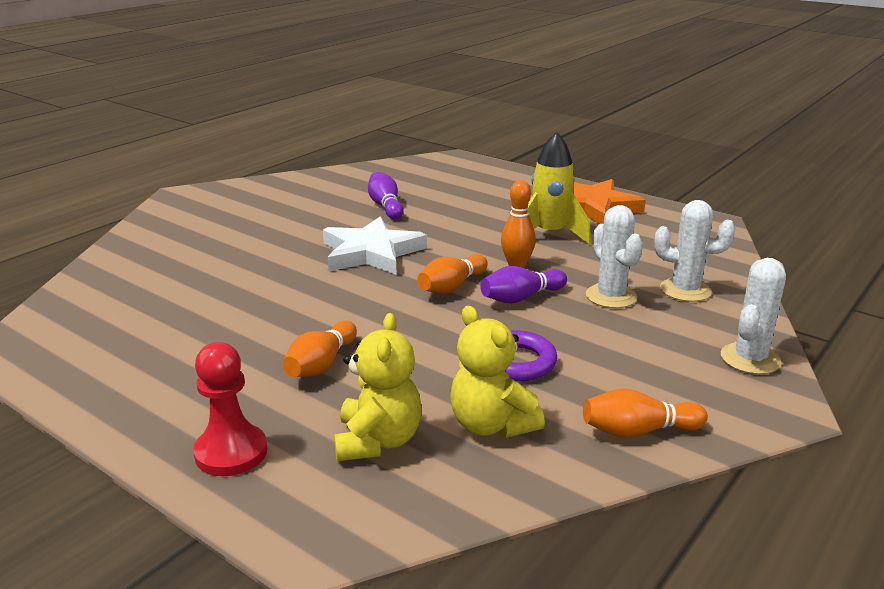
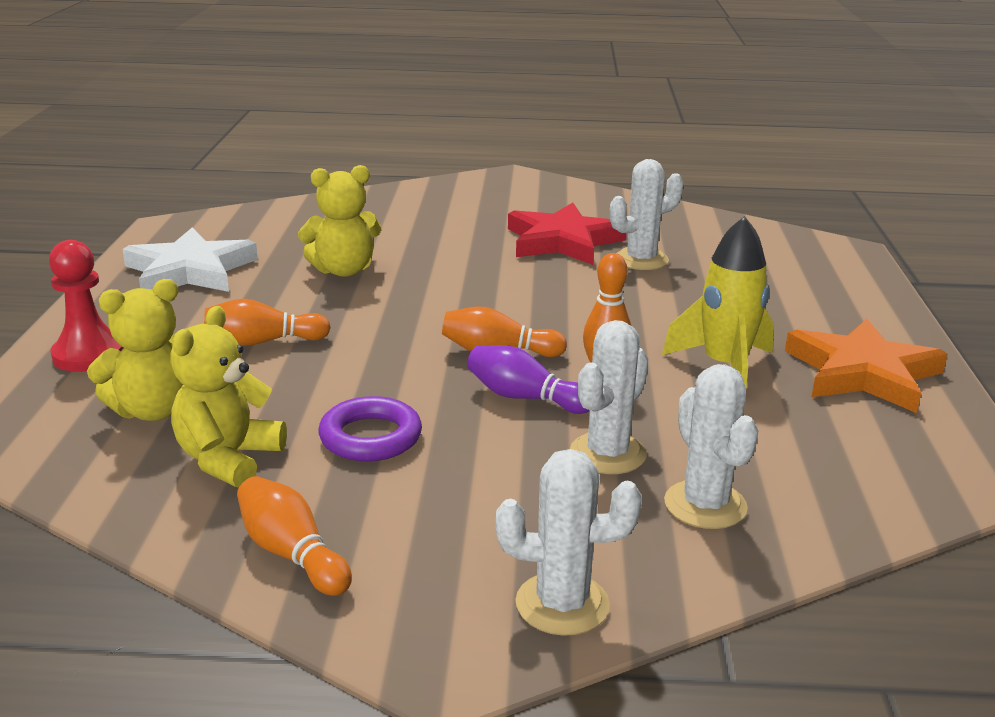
camera: 55 degrees right, 0 degrees up
(243, 299) = (343, 270): none -> yellow teddy bear
(321, 217) = (562, 241): none -> red star
(371, 252) = (518, 289): white star -> white star (190, 271)
(385, 206) = (641, 260): purple bowling pin -> white cactus

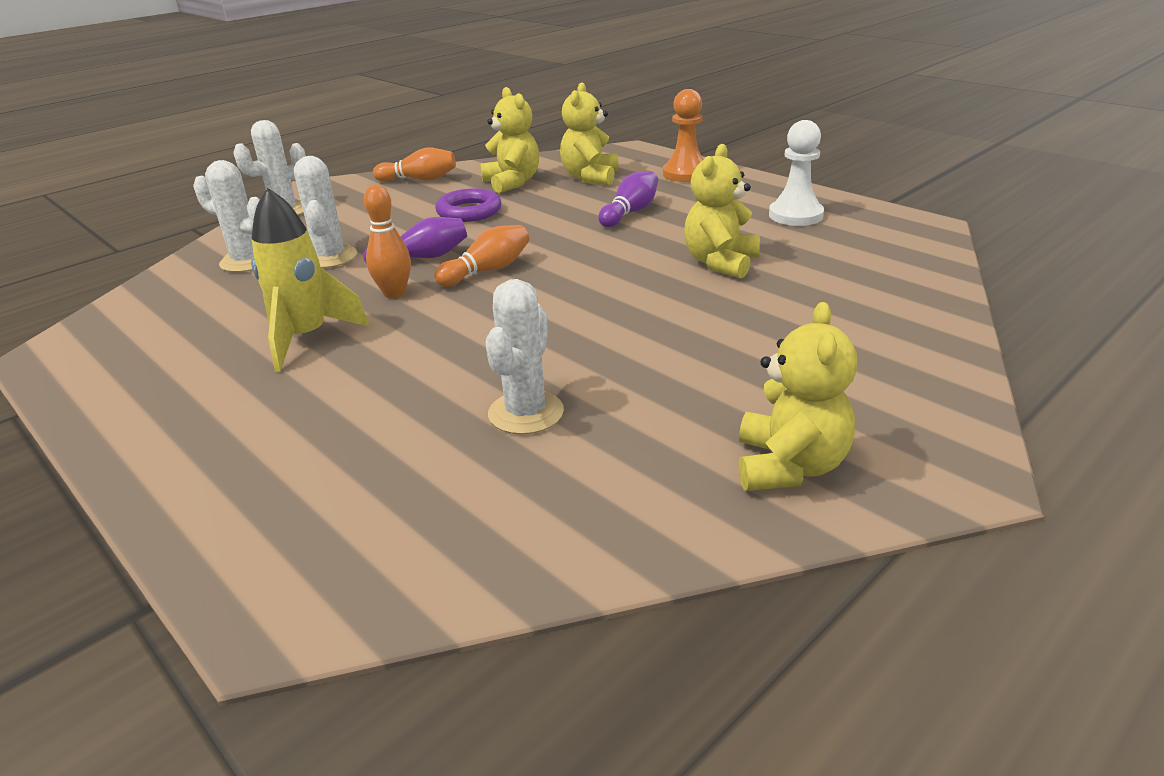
camera: 135 degrees right, 5 degrees up
(88, 355) = (685, 174): red pawn -> orange pawn
(190, 271) = (795, 215): white star -> white pawn
(263, 342) = (630, 212): orange bowling pin -> purple bowling pin
(562, 241) = (644, 390): red star -> none
(565, 200) = (789, 466): none -> yellow teddy bear
(862, 373) = (174, 392): orange star -> none

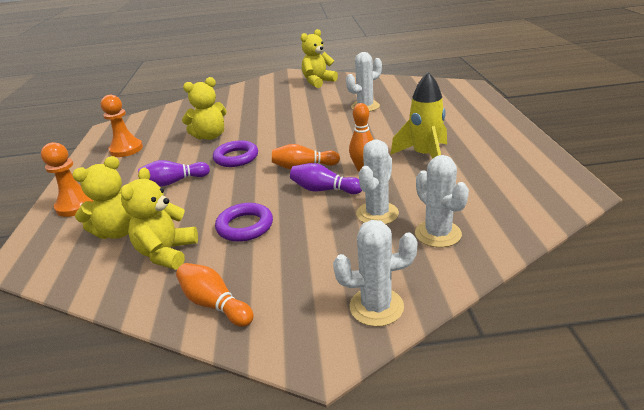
camera: 140 degrees left, 0 degrees up
(609, 252) = (236, 157): none -> purple ring
(795, 215) = (126, 149): white pawn -> orange pawn

